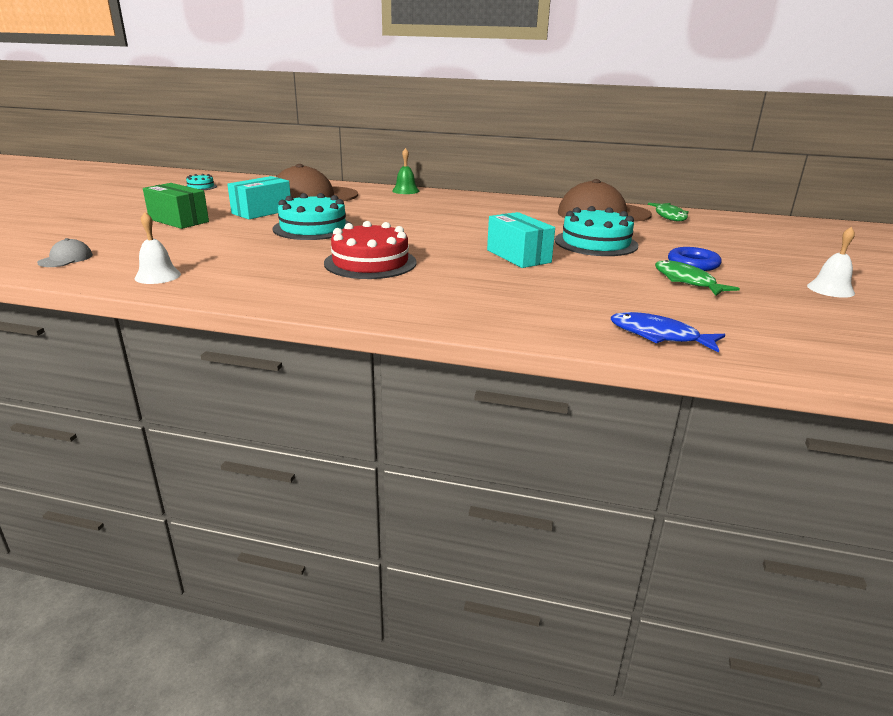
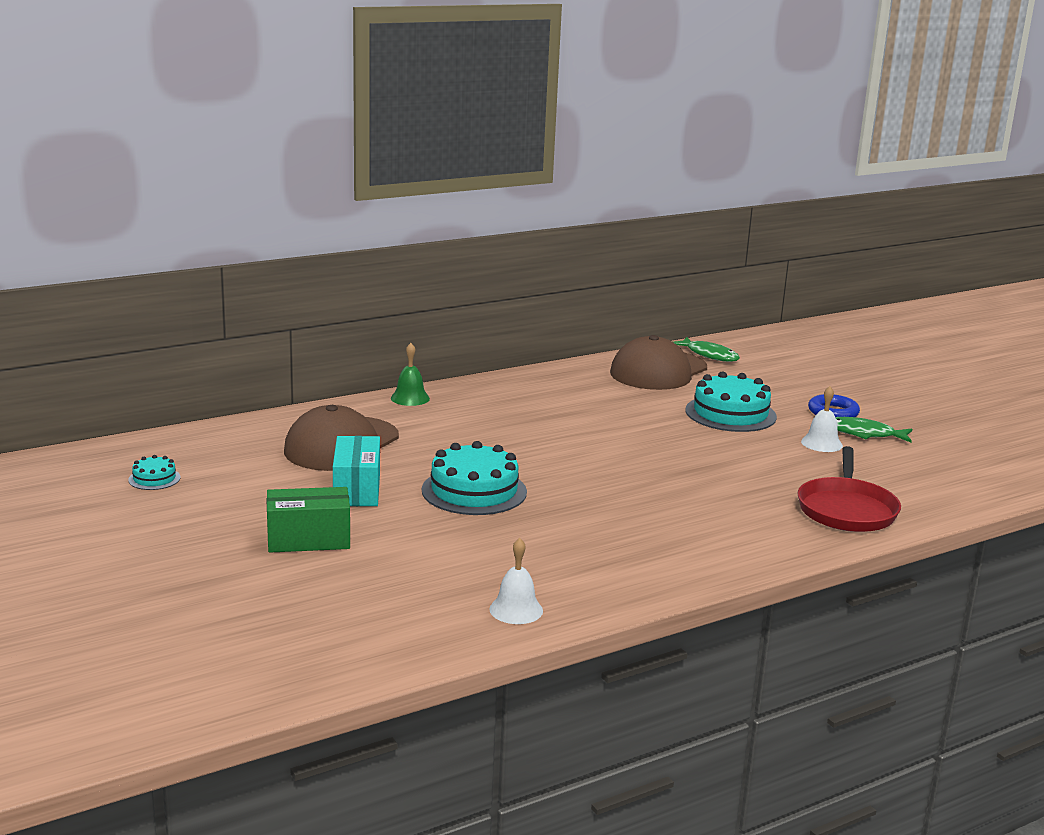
camera: 45 degrees left, 5 degrees down
(66, 259) = (366, 637): grey cap -> none
(370, 262) = (635, 511): red cake -> none
(518, 256) = (716, 454): turquoise box -> none
(530, 312) = (846, 509): none -> red pan
(659, 336) = (944, 494): blue fish -> none
(830, 289) = (943, 406): white bell -> white bell (821, 443)

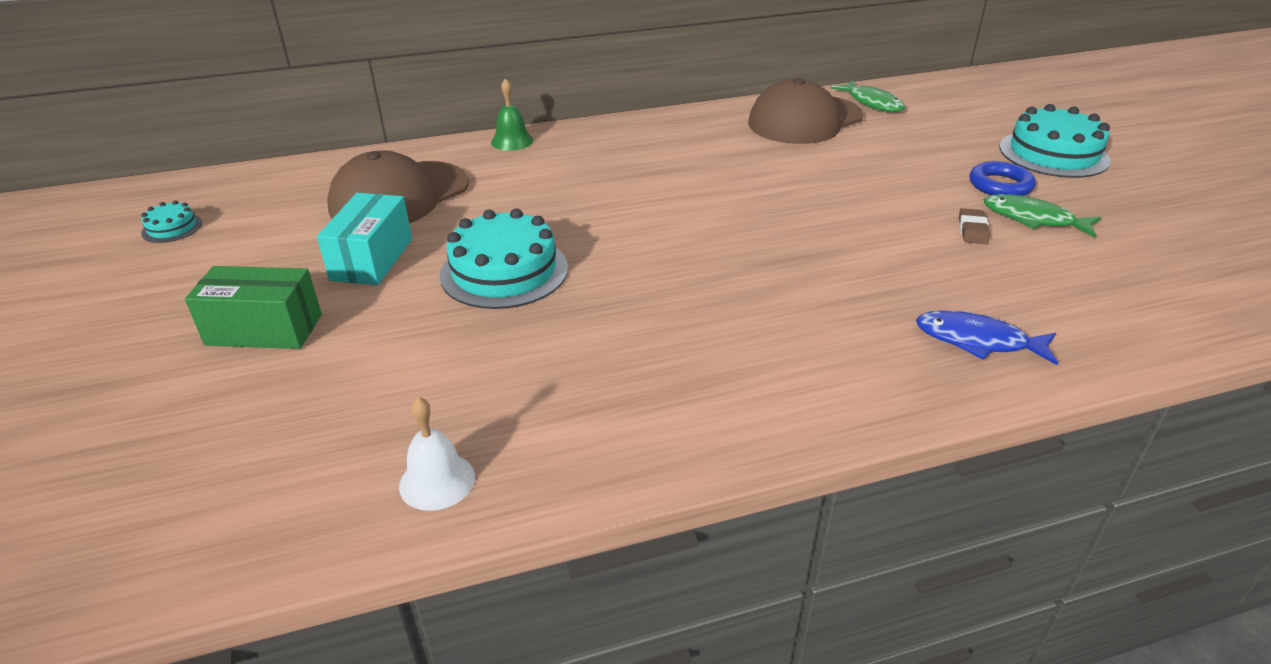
camera: 15 degrees right, 15 degrees up
(730, 413) = (869, 180): turquoise cake -> turquoise cake (1053, 154)
(821, 443) = (972, 230): white bell -> brown eraser
(846, 509) = (977, 341): red pan -> blue fish

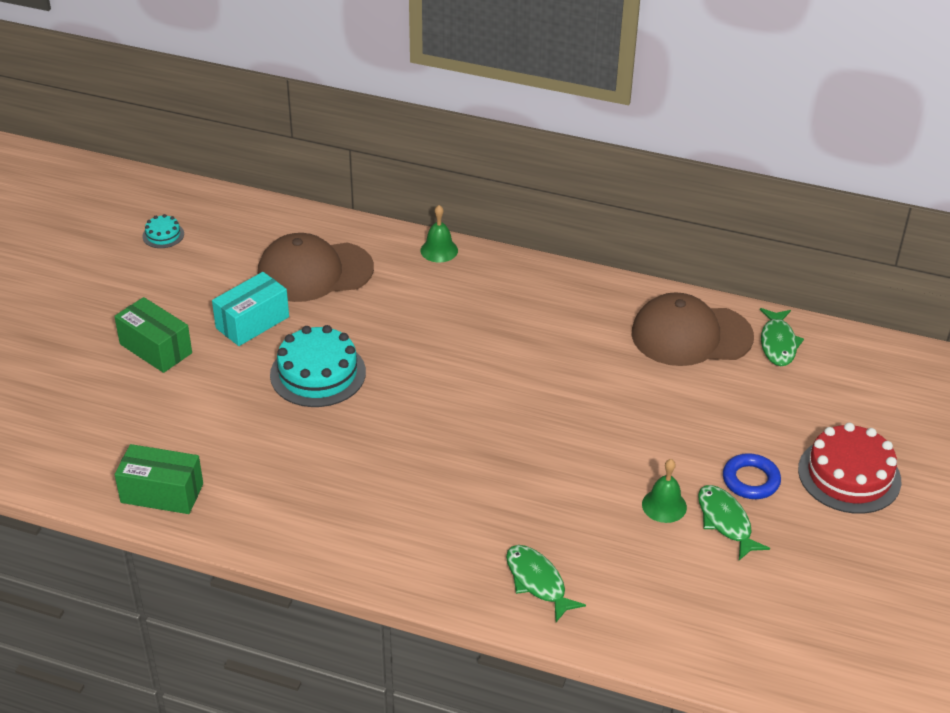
camera: 35 degrees right, 5 degrees up
(437, 481) = (162, 493): white bell -> green box
(972, 230) = (664, 505): brown eraser -> green bell
(977, 341) = (537, 582): blue fish -> green fish
(1053, 154) = (849, 475): turquoise cake -> red cake

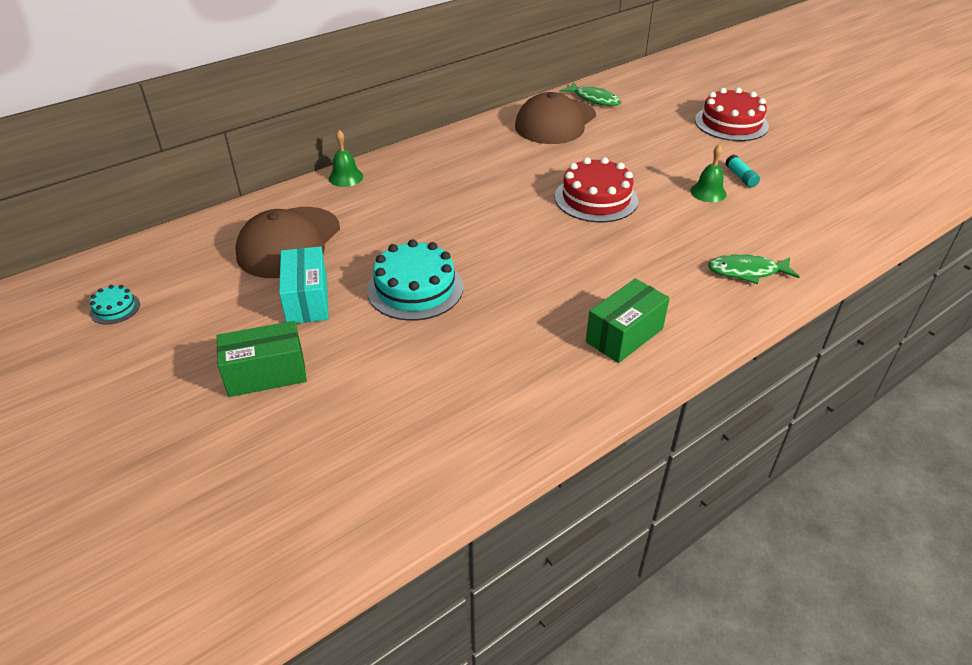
camera: 55 degrees left, 0 degrees up
(162, 493) = (473, 447): green box -> green box (624, 335)
(566, 426) = (596, 198): none -> red cake
(725, 522) = (740, 177): green fish -> turquoise glue stick
(750, 480) = (709, 154): blue ring -> none

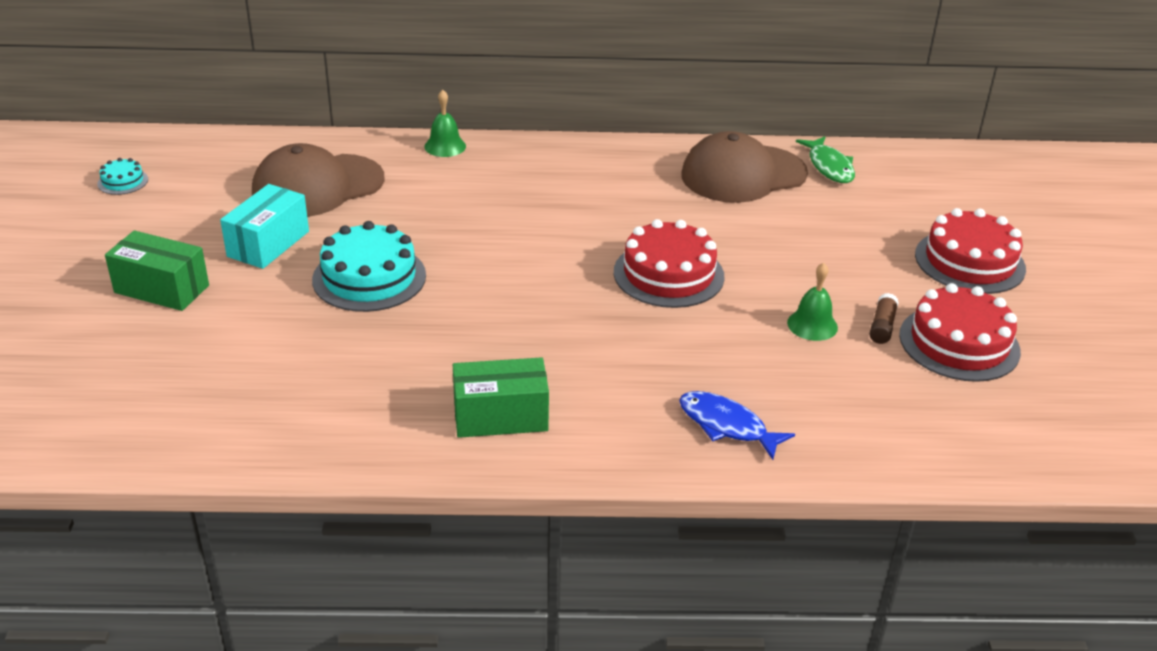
camera: 35 degrees right, 5 degrees down
(740, 177) = (882, 326): turquoise glue stick -> brown glue stick
(747, 272) = (727, 426): green fish -> blue fish
(785, 169) = (959, 343): none -> red cake

